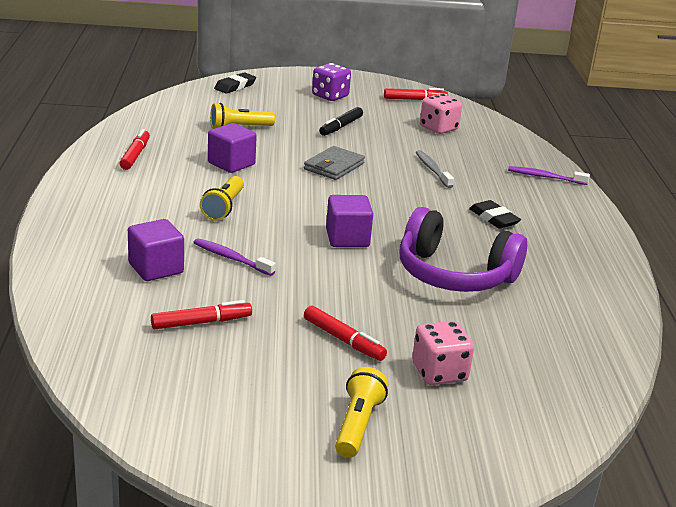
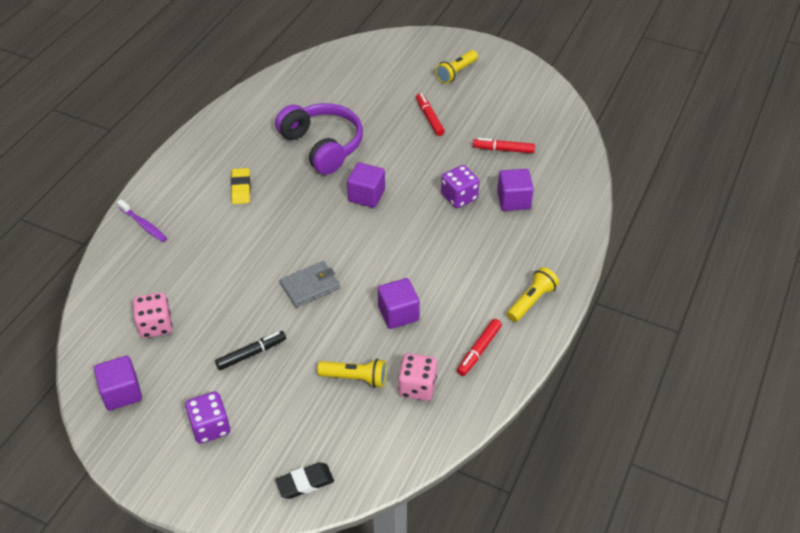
camera: 150 degrees left, 20 degrees up
(224, 208) = (436, 253): yellow flashlight -> yellow flashlight (531, 301)
(231, 258) = (459, 197): purple toothbrush -> purple dice
(415, 100) = (122, 393): red marker -> purple cube
(432, 170) = (228, 259): grey toothbrush -> none
(439, 372) = (393, 87): pink dice -> pink dice (417, 387)
(493, 218) = (241, 188): black eraser -> yellow eraser

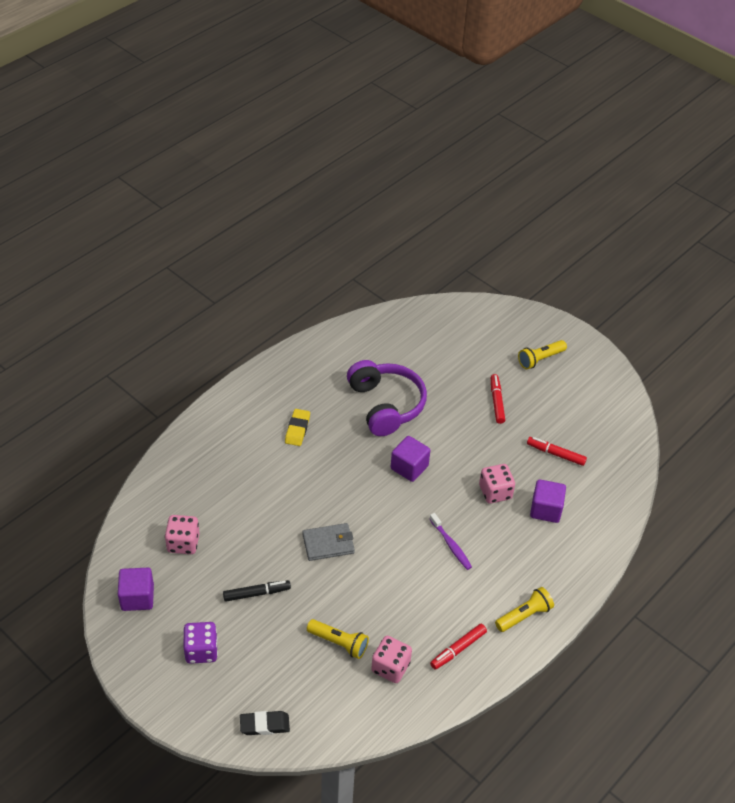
camera: 15 degrees right, 0 degrees up
(143, 225) = (201, 442): purple toothbrush -> purple toothbrush (451, 545)
(398, 313) = (398, 593): purple cube -> none
(459, 197) = (495, 492): purple dice -> pink dice

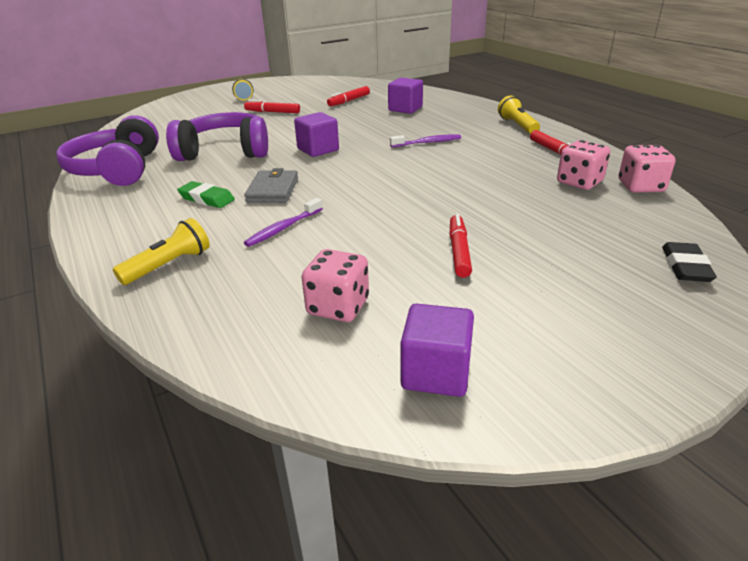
camera: 70 degrees left, 15 degrees down
(201, 650) = (559, 309): purple dice -> none
(256, 593) = (459, 251): black marker -> red marker
(265, 489) = (283, 228): none -> purple toothbrush
(297, 429) = (207, 199): yellow eraser -> green eraser
(328, 543) = (396, 197): grey wallet -> grey wallet (273, 190)
(332, 354) = (118, 169): none -> purple headphones
(339, 643) = (546, 205): yellow flashlight -> yellow flashlight (169, 265)
(495, 492) = (375, 122): pink dice -> pink dice (640, 186)

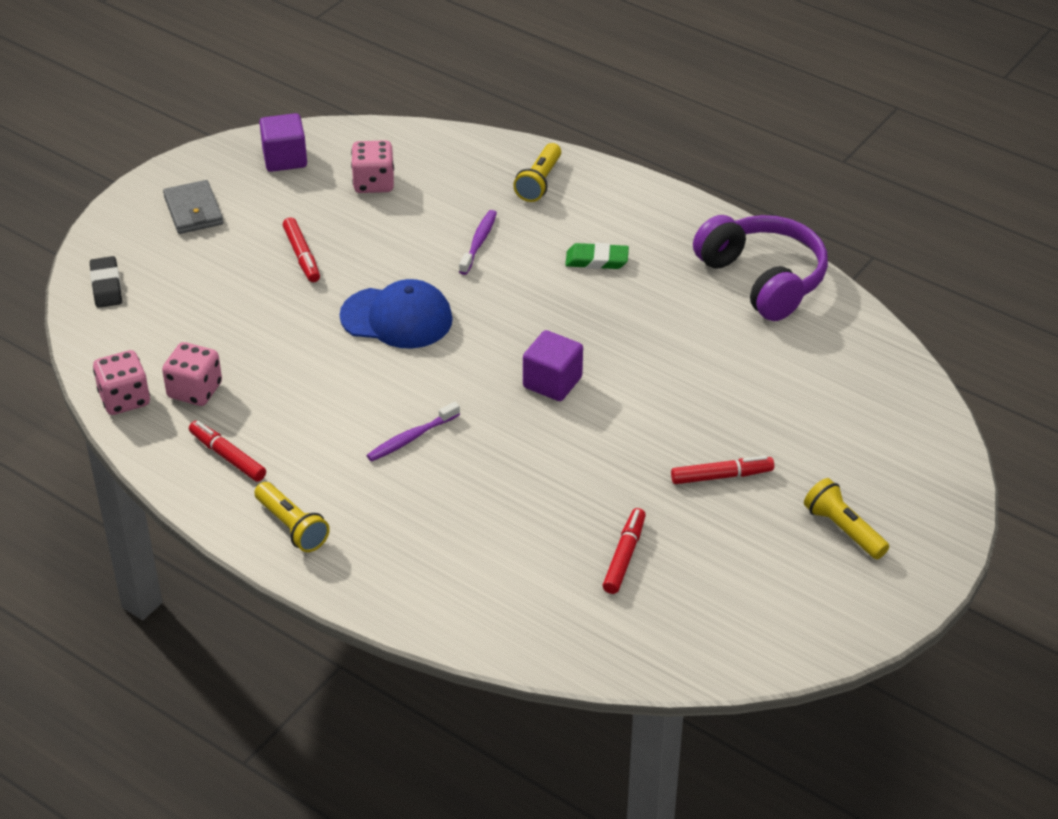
camera: 155 degrees right, 10 degrees up
(225, 152) = (673, 346): purple headphones -> none
(273, 190) = (539, 291): grey wallet -> grey wallet (193, 210)
(396, 194) = (397, 318): none -> blue cap
(405, 109) = (501, 546): purple cube -> none

